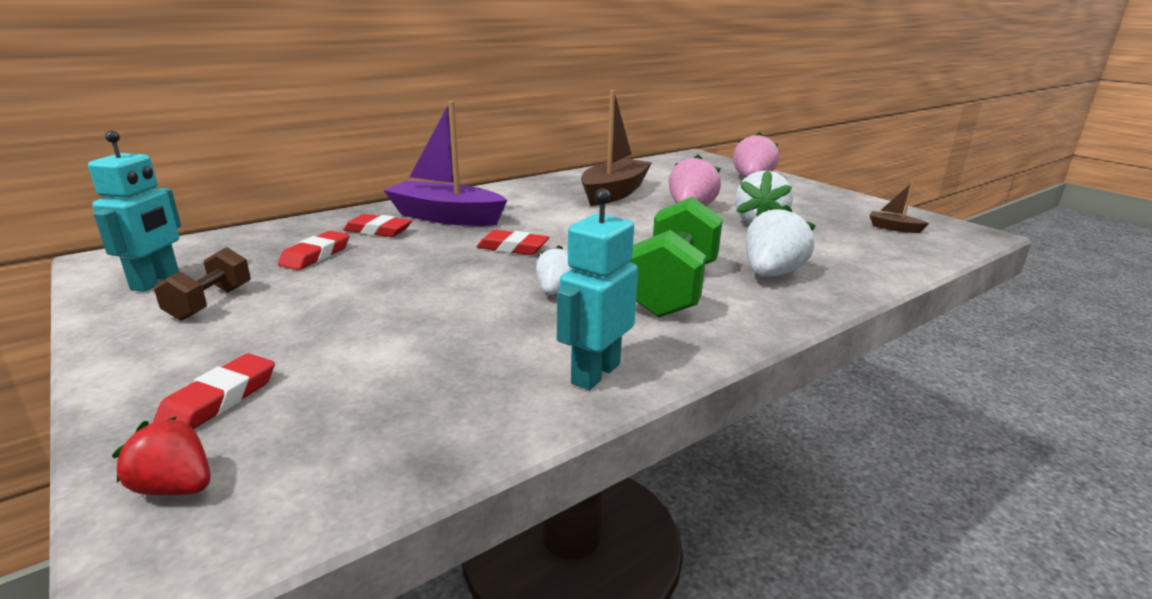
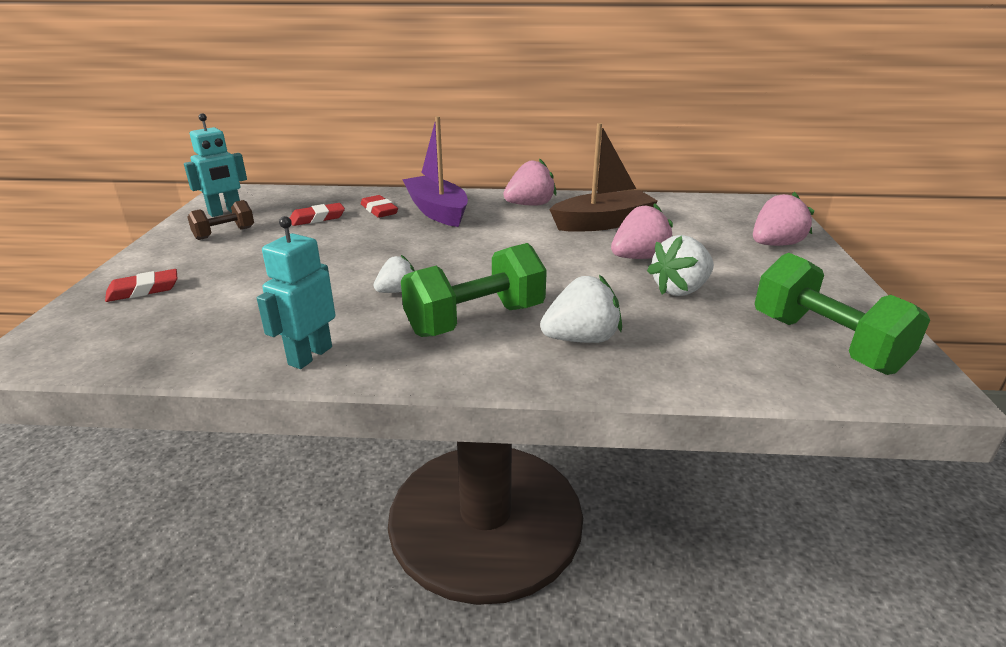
camera: 40 degrees right, 5 degrees up
(175, 487) = (68, 325): red strawberry -> none
(513, 248) = (434, 249): red eraser -> none
(525, 193) = (530, 205): none -> pink strawberry
(595, 373) = (310, 355): turquoise robot -> turquoise robot turned 45 degrees counterclockwise
(894, 228) = (825, 343): brown boat -> green dumbbell

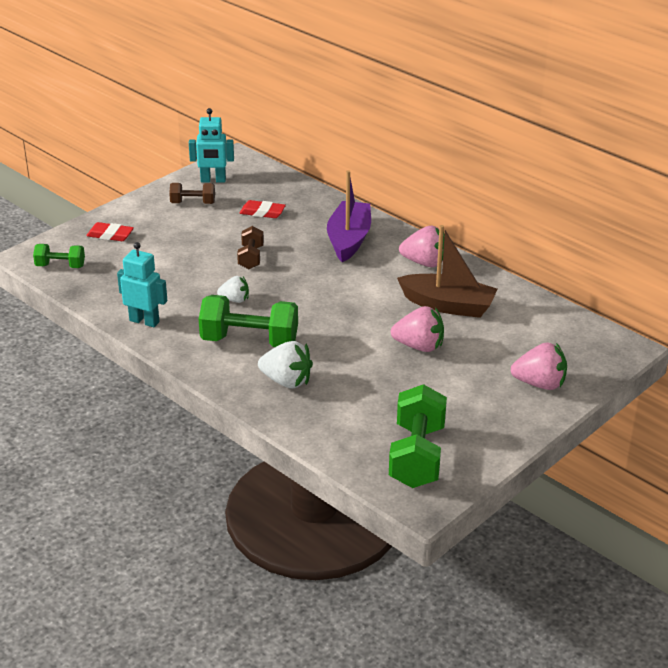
camera: 40 degrees right, 5 degrees up
(96, 346) = (60, 266): none -> green dumbbell
(310, 355) = (144, 321): turquoise robot -> turquoise robot turned 45 degrees clockwise
(359, 252) = (251, 258): none -> brown dumbbell
(379, 210) = (311, 221): red eraser -> none
(680, 290) = (400, 382): white strawberry -> none

